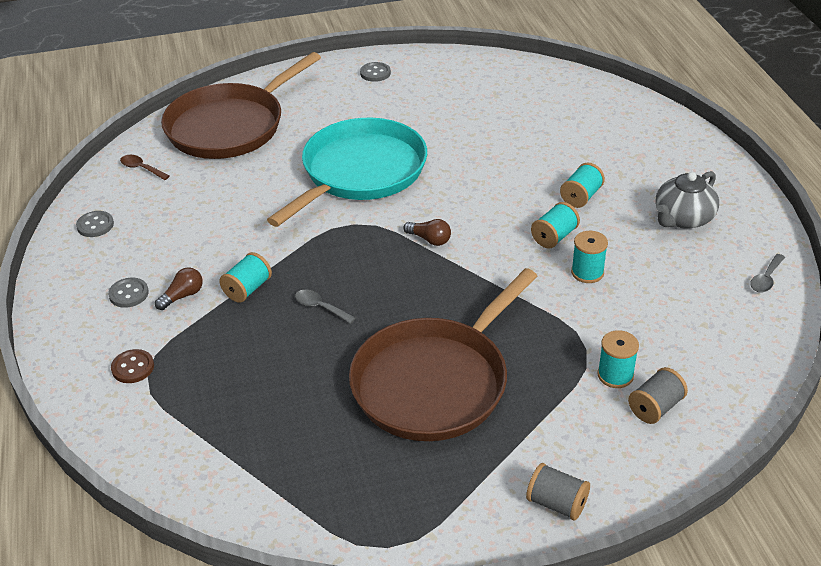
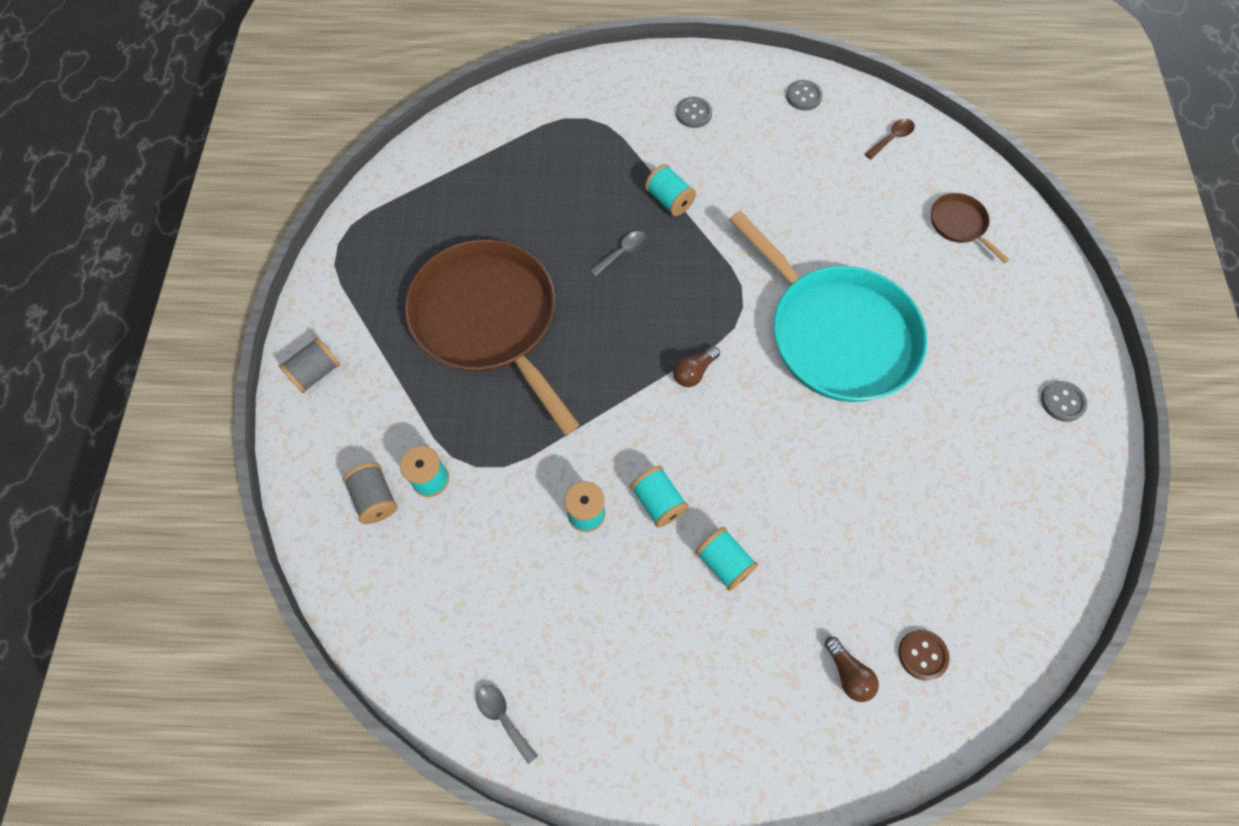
camera: 105 degrees right, 25 degrees up
(133, 367) = (598, 109): brown button -> brown button (922, 655)
(182, 296) = (677, 151): brown light bulb -> brown light bulb (848, 673)
(230, 126) = (959, 224): brown pan -> brown pan, size x0.41
(683, 218) = (645, 671): grey teapot -> none

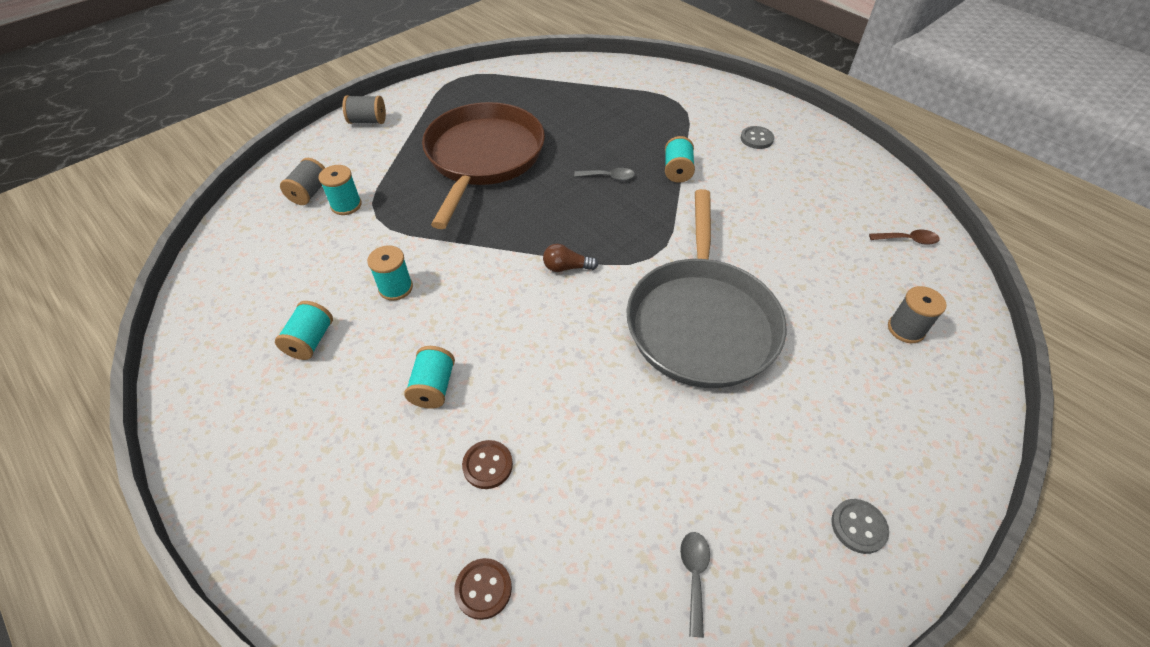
camera: 45 degrees right, 15 degrees down
(503, 717) = (202, 348): grey spoon -> grey spoon (694, 576)
(658, 502) = (444, 317): turquoise spool -> turquoise spool (310, 341)
(803, 96) = (858, 175): grey button -> none
(829, 578) = (487, 465): none -> brown button
(836, 334) = (701, 322): turquoise pan -> grey pan
(848, 673) = (414, 540): brown light bulb -> none
(959, 224) = (906, 329): brown pan -> grey spool

